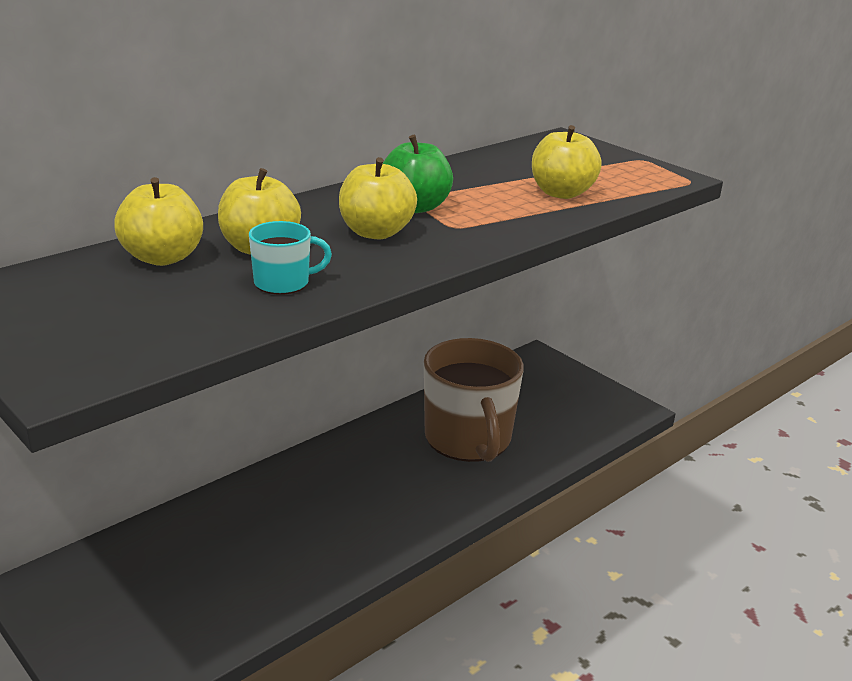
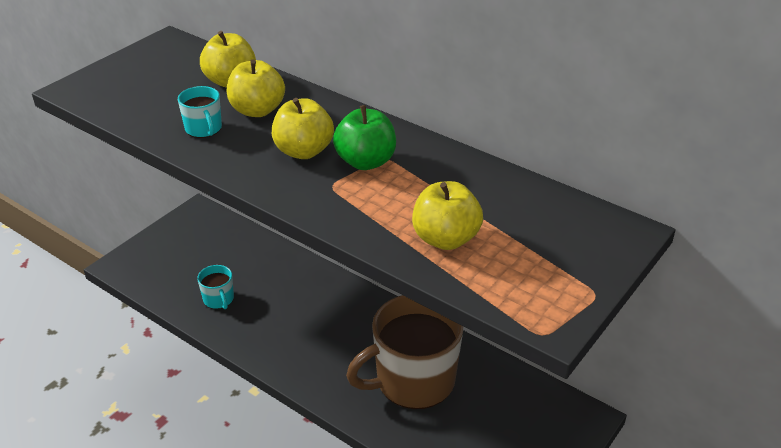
camera: 80 degrees right, 10 degrees up
(264, 577) = (219, 299): none -> turquoise mug

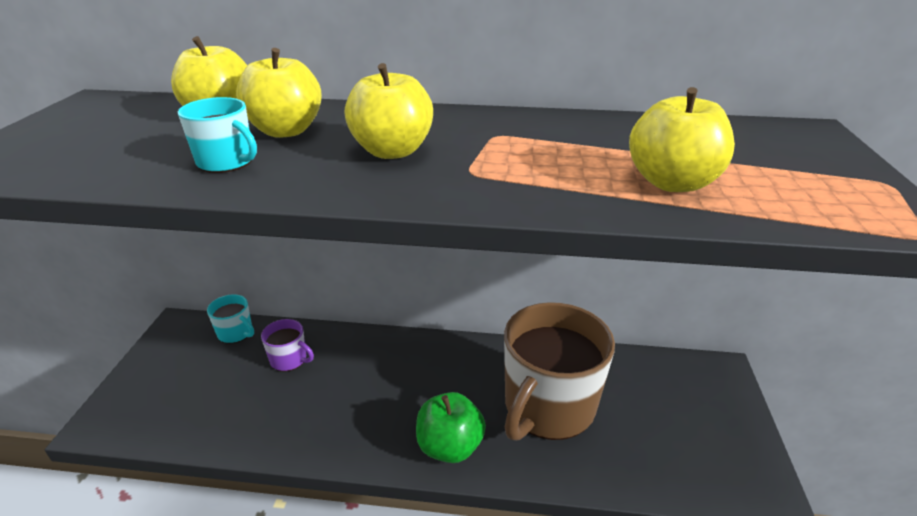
camera: 30 degrees left, 5 degrees down
(219, 299) = (265, 411): turquoise mug -> turquoise mug (236, 333)
(256, 268) = (289, 359): none -> purple mug
(366, 162) = (479, 142): green apple -> green apple (450, 446)

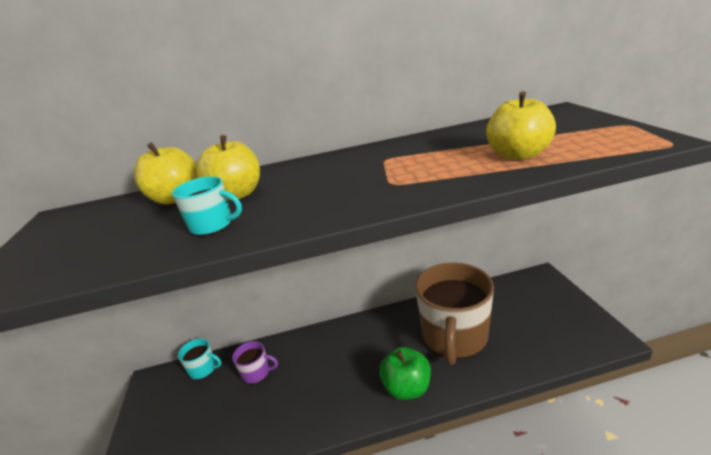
camera: 15 degrees left, 5 degrees down
(392, 151) = (327, 186): yellow apple -> none

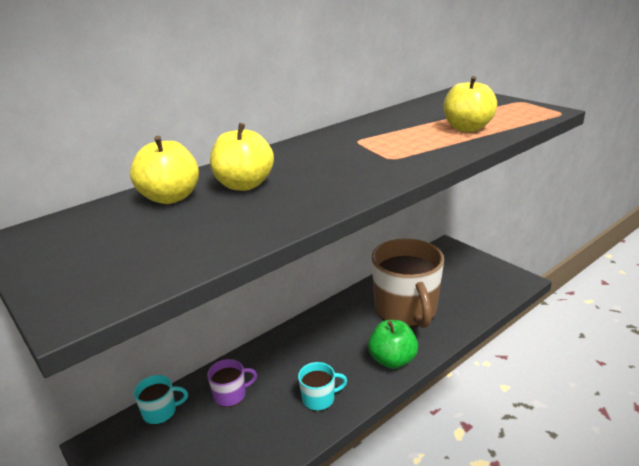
camera: 30 degrees left, 0 degrees up
(212, 225) = (262, 211): turquoise mug -> turquoise mug (319, 398)

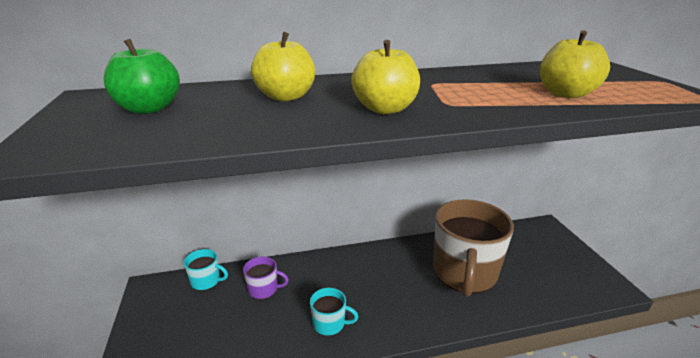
camera: 25 degrees right, 0 degrees up
(170, 197) = (219, 93): yellow apple -> yellow apple (385, 109)
(392, 360) = (419, 316): green apple -> green apple (149, 109)

